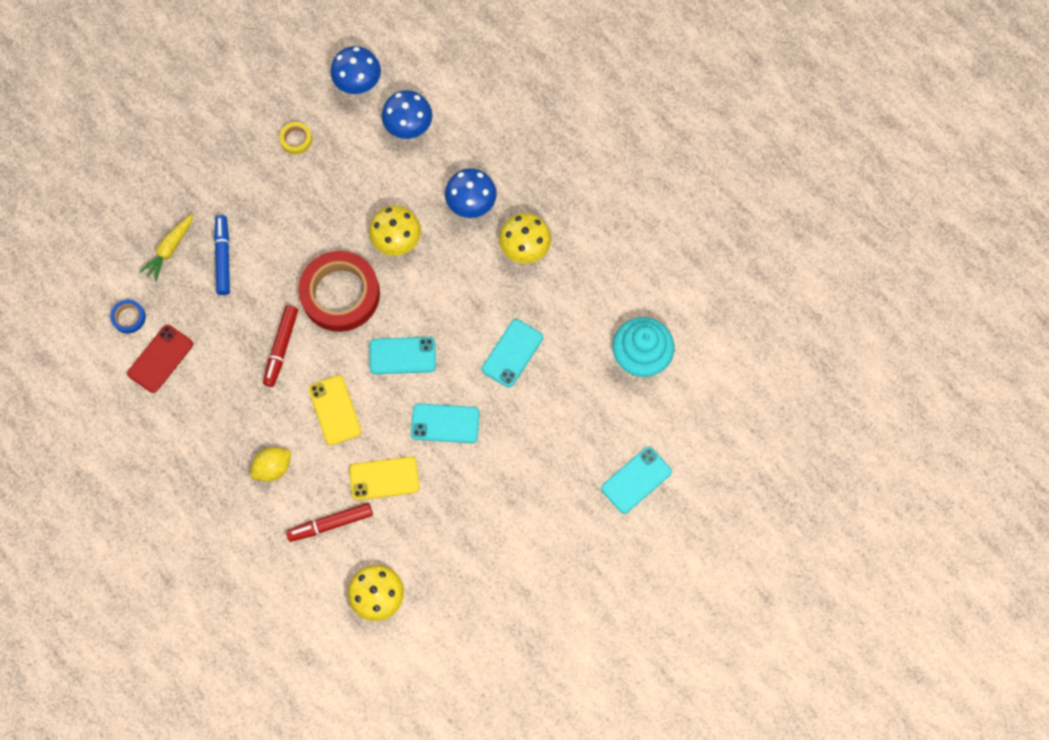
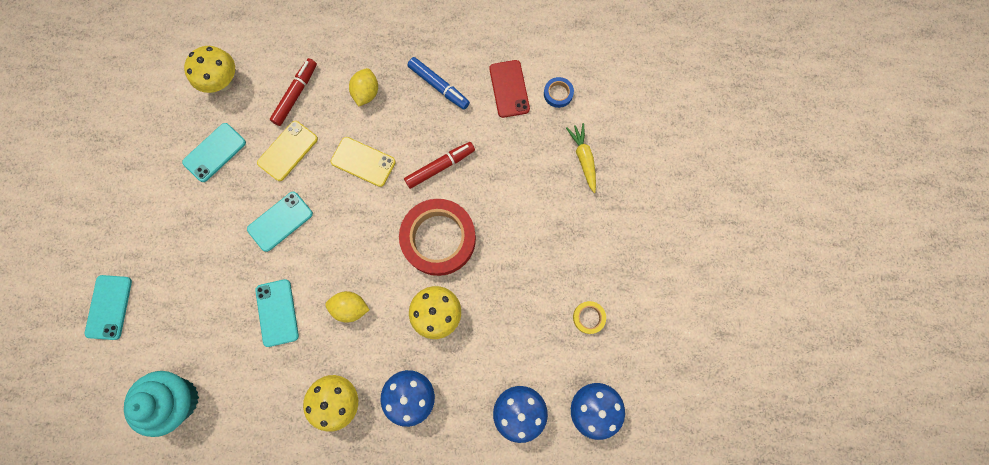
camera: 135 degrees right, 5 degrees up
(223, 257) = (543, 187): blue marker -> blue marker (439, 86)
(281, 348) = (440, 167): red marker -> red marker turned 90 degrees clockwise
(402, 355) = (353, 238): turquoise phone -> turquoise phone (215, 152)
(455, 305) = (350, 307): none -> yellow lemon

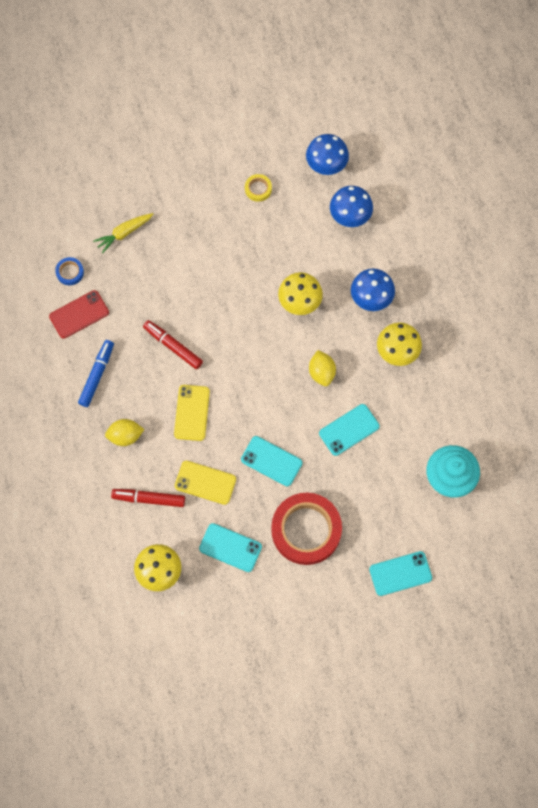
camera: 110 degrees left, 5 degrees down
(438, 238) = (237, 324): red tape -> red tape (306, 530)

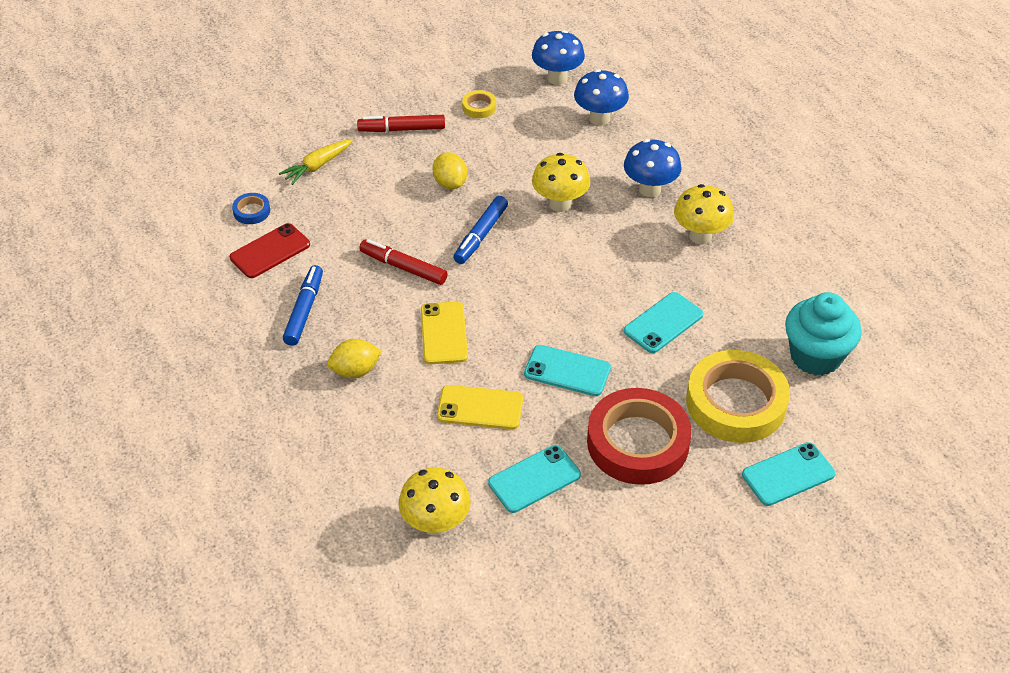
camera: 10 degrees left, 25 degrees down
(149, 498) = (402, 437): red marker -> red marker (402, 129)
(230, 547) = (534, 479): turquoise phone -> turquoise phone turned 45 degrees counterclockwise
(234, 324) = (480, 235): none -> blue marker
(321, 372) = (608, 268): yellow lemon -> yellow lemon (450, 183)
(381, 508) = (736, 403): none -> yellow tape

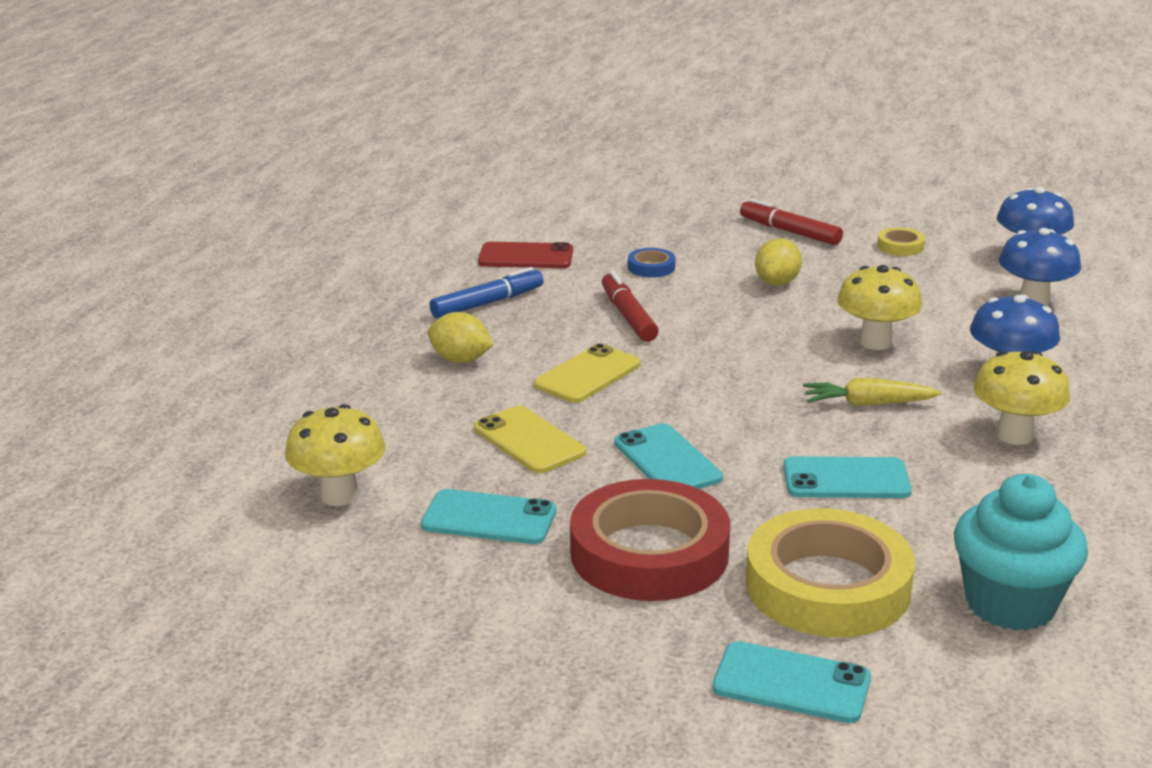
camera: 45 degrees right, 20 degrees down
(251, 211) = (554, 228): blue tape -> blue tape (651, 267)
(317, 166) = (664, 224): yellow carrot -> yellow carrot (868, 404)
(480, 235) = (746, 328): blue marker -> none

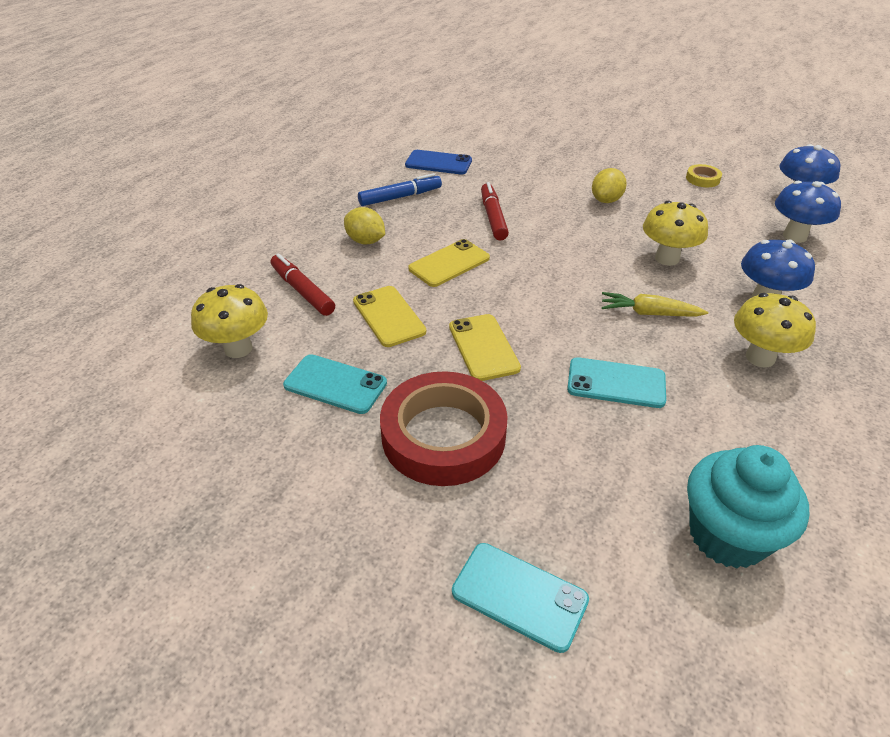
camera: 10 degrees right, 15 degrees up
(526, 257) = (438, 163): red phone -> blue phone
(651, 267) = (521, 179): blue tape -> none
(667, 460) = (483, 347): turquoise phone -> yellow phone
(790, 232) = (625, 160): red marker -> red marker (302, 291)
(827, 586) = (576, 491): yellow tape -> none

